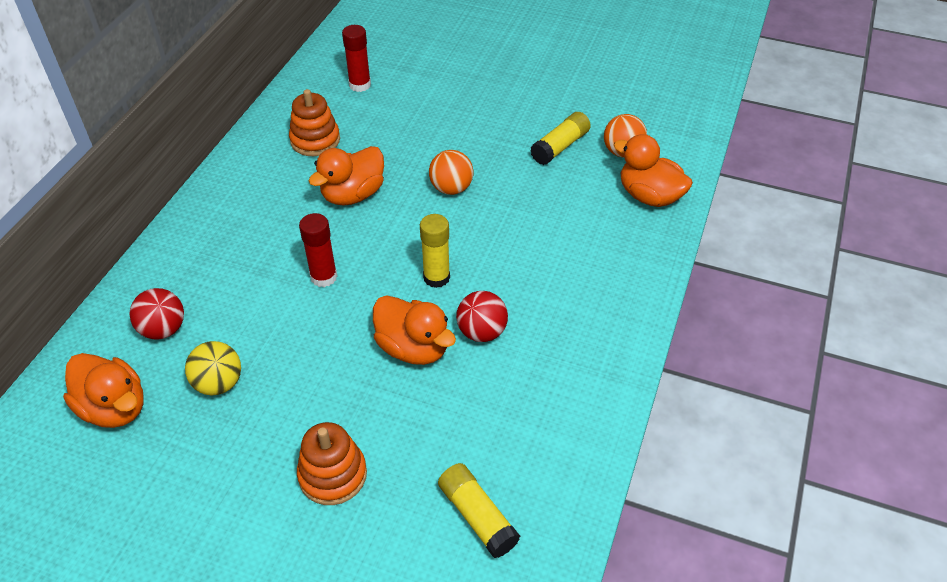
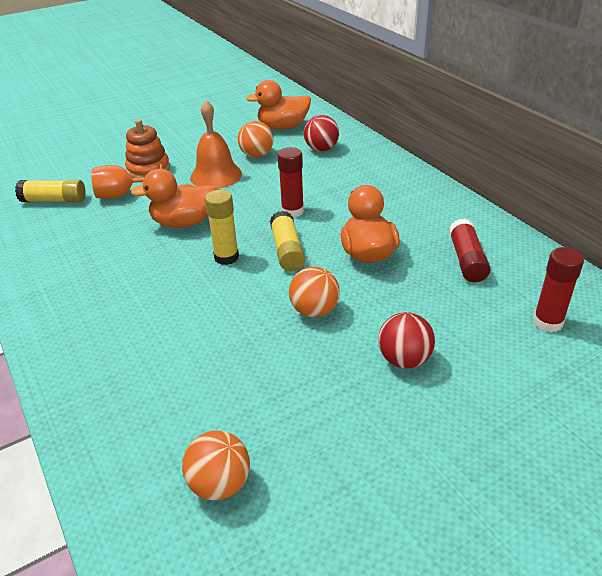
camera: 130 degrees right, 10 degrees down
(219, 383) = (257, 155): yellow ball -> orange ball
(297, 390) = (216, 175): none -> orange bell
(315, 140) = (466, 260): orange stacking toy -> red glue stick
(408, 450) = (123, 195): none -> orange goblet
(482, 332) = (152, 255): red ball -> red ball (404, 359)
(560, 146) = (290, 428): yellow glue stick -> yellow glue stick (287, 250)
(649, 196) = (133, 453): orange duck -> none

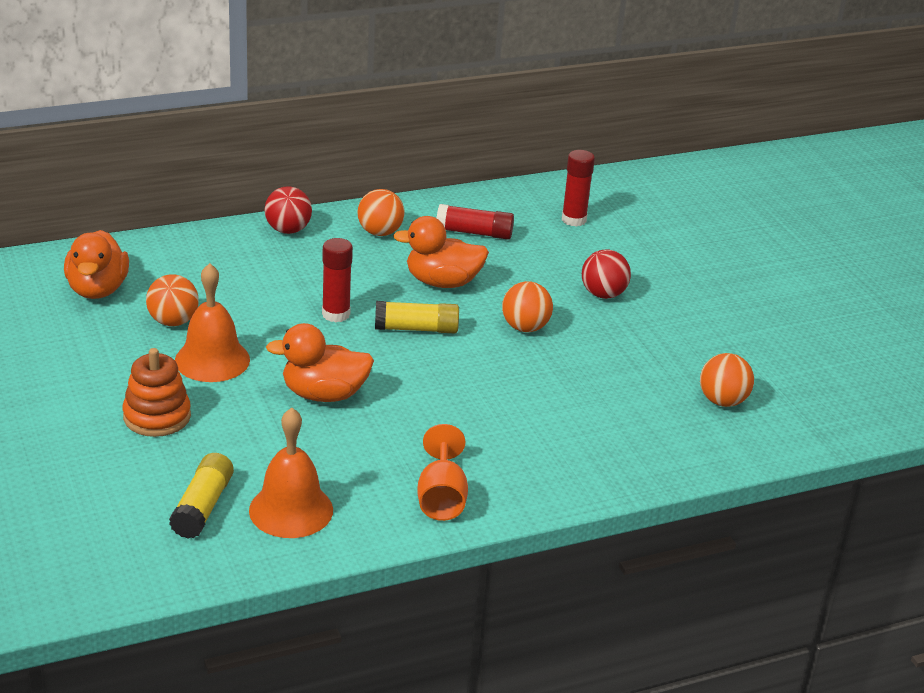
camera: 85 degrees left, 5 degrees down
(47, 231) = (291, 510): none -> orange bell
(123, 195) = (222, 442): orange goblet -> orange goblet (441, 498)
(183, 223) = (324, 394): orange duck -> orange duck turned 90 degrees clockwise
(226, 257) = (413, 369): yellow glue stick -> none
(321, 149) = (189, 271): red ball -> red ball (288, 230)
(428, 212) = (380, 232): none -> orange ball

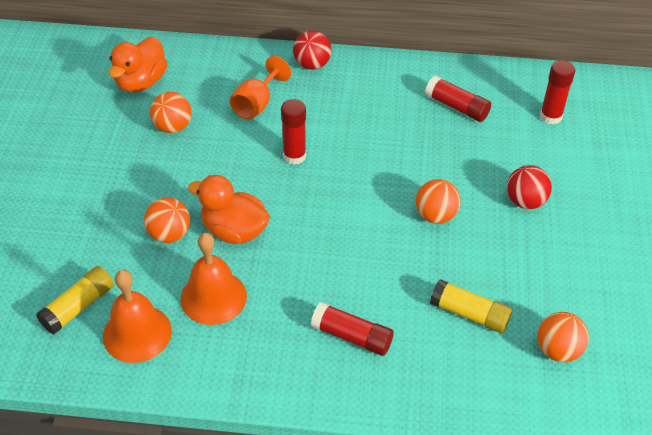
camera: 30 degrees right, 15 degrees up
(157, 417) = (104, 211): orange stacking toy -> none
(212, 360) = (176, 171): orange bell -> orange bell (213, 297)
(380, 232) = (381, 86): orange ball -> orange ball (169, 234)
(416, 329) = (347, 189): yellow glue stick -> yellow glue stick (469, 314)
(441, 498) = (255, 364): orange goblet -> orange goblet (257, 104)
(442, 282) = (398, 149): orange duck -> none
(521, 447) = (352, 336): none -> red glue stick

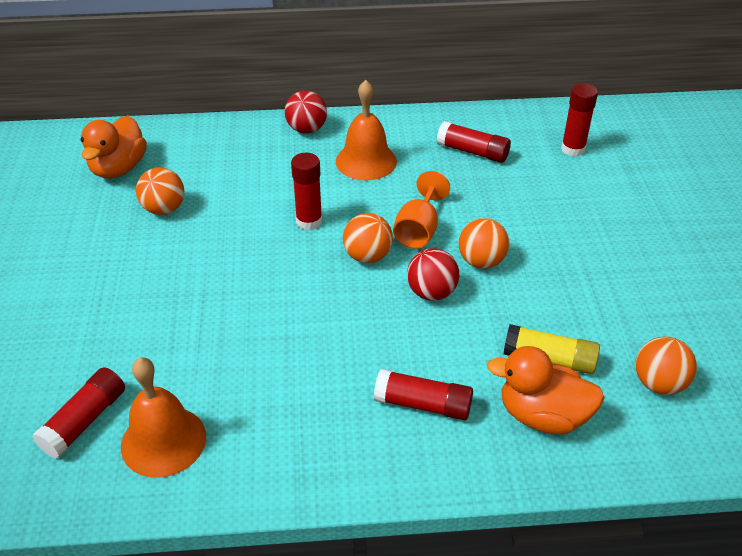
camera: 10 degrees left, 5 degrees down
(79, 307) = (84, 421): yellow glue stick -> red glue stick
(169, 234) = (182, 323): orange ball -> orange ball (367, 256)
(213, 297) = (249, 385): orange bell -> orange bell (366, 161)
(234, 231) = (258, 308): orange duck -> orange duck (542, 415)
(257, 104) = (255, 175): orange goblet -> orange goblet (418, 230)
(525, 201) = (573, 234): red ball -> red ball (431, 292)

